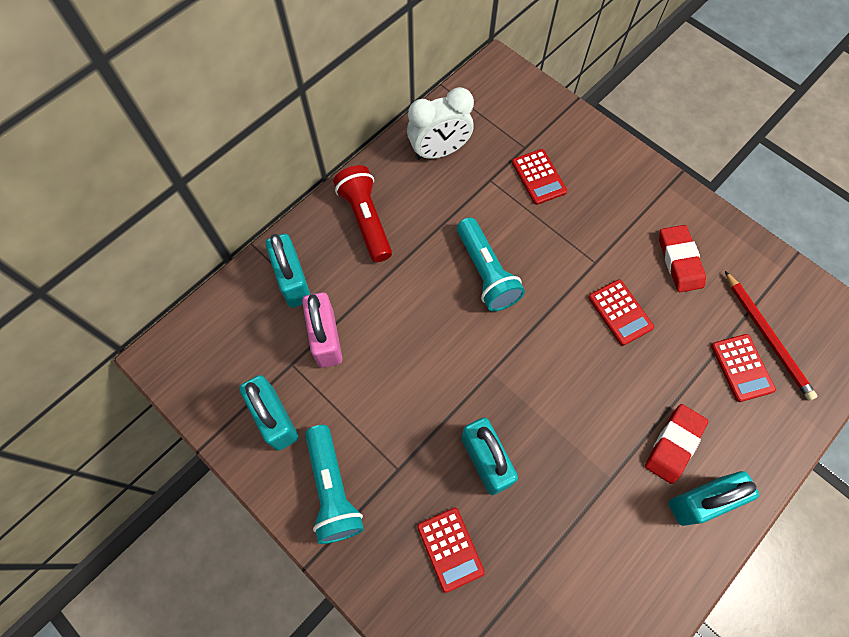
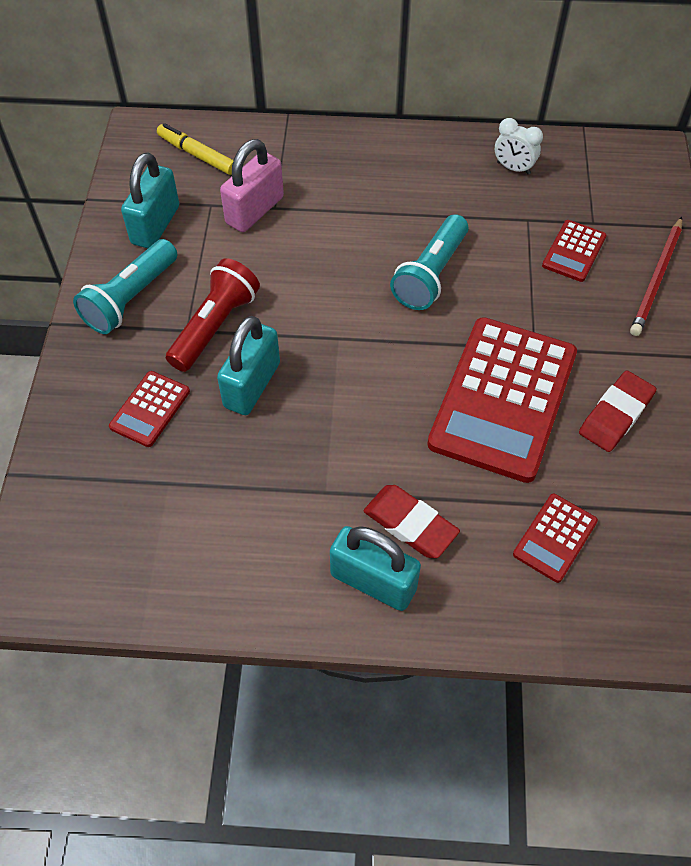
camera: 50 degrees right, 10 degrees down
(231, 336) = (197, 155): none -> yellow marker
(293, 281) = (283, 158): turquoise padlock -> none
(366, 220) = (389, 165): red flashlight -> red flashlight (215, 326)
(439, 151) = (513, 168): white clock -> white clock, size x0.60
(620, 312) = (503, 399): red calculator -> red calculator, size x2.21
(674, 444) = (410, 524): red eraser -> red eraser turned 45 degrees clockwise
(767, 337) = (616, 542): red pencil -> red pencil (656, 279)

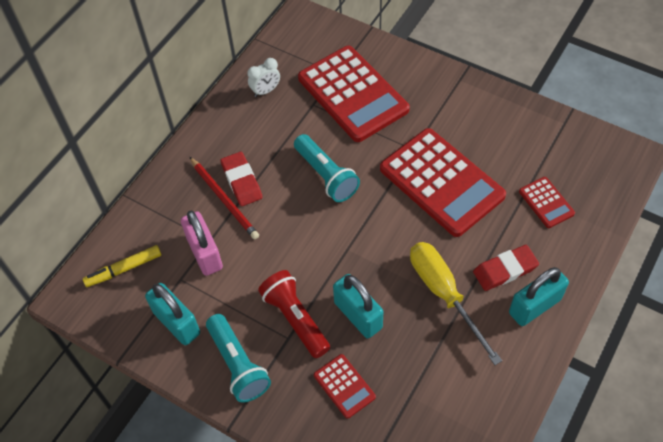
camera: 60 degrees left, 0 degrees up
(332, 466) = (444, 294): none -> yellow screwdriver
(574, 251) = (353, 94): red calculator -> red calculator, size x2.21
(616, 415) = (480, 134): red eraser -> red eraser (242, 181)
(656, 279) = (397, 66): red pencil -> red pencil (224, 199)

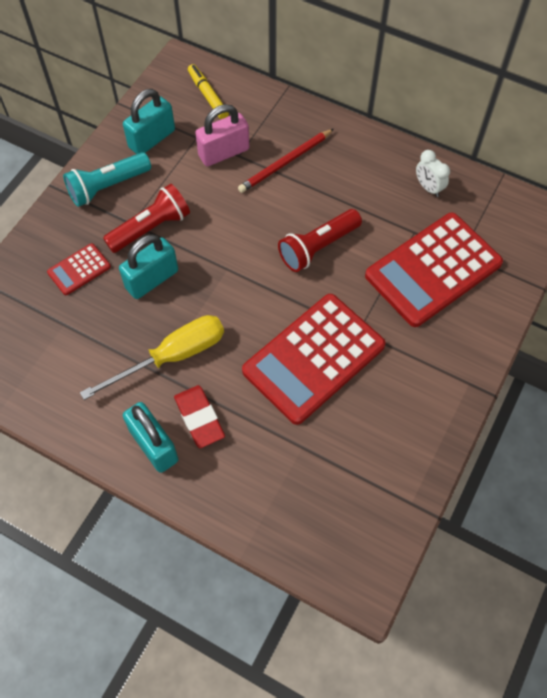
camera: 85 degrees right, 5 degrees up
(242, 181) = (308, 175): red eraser -> none
(326, 176) = (318, 247): turquoise flashlight -> red flashlight
(546, 202) = (289, 470): red calculator -> none

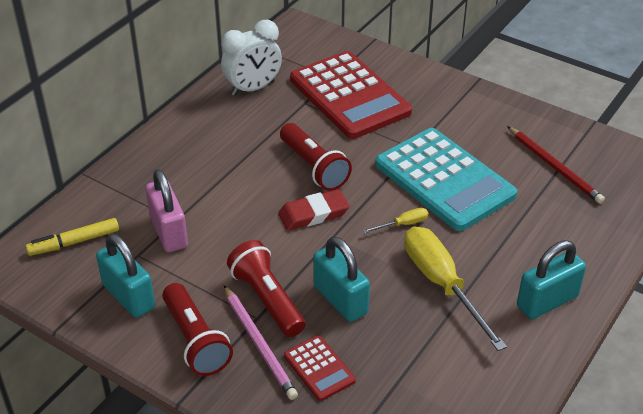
camera: 85 degrees left, 20 degrees down
(104, 228) = (259, 344): none -> pink pencil
(107, 187) = (195, 341): turquoise flashlight -> red flashlight
(199, 418) = (514, 265): red eraser -> red eraser (313, 214)
(247, 323) = (403, 224): none -> yellow screwdriver
(285, 163) = (196, 183): red pencil -> red pencil (554, 167)
(314, 358) = (444, 180): red calculator -> turquoise calculator
(428, 188) = (253, 88): white clock -> white clock, size x1.66

